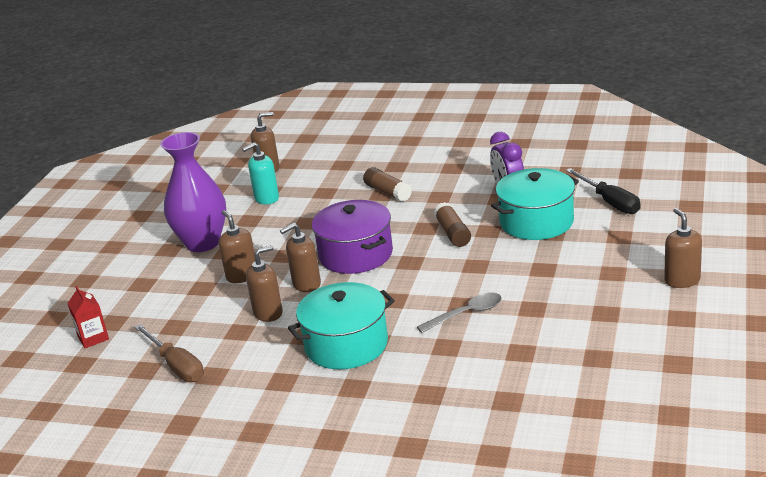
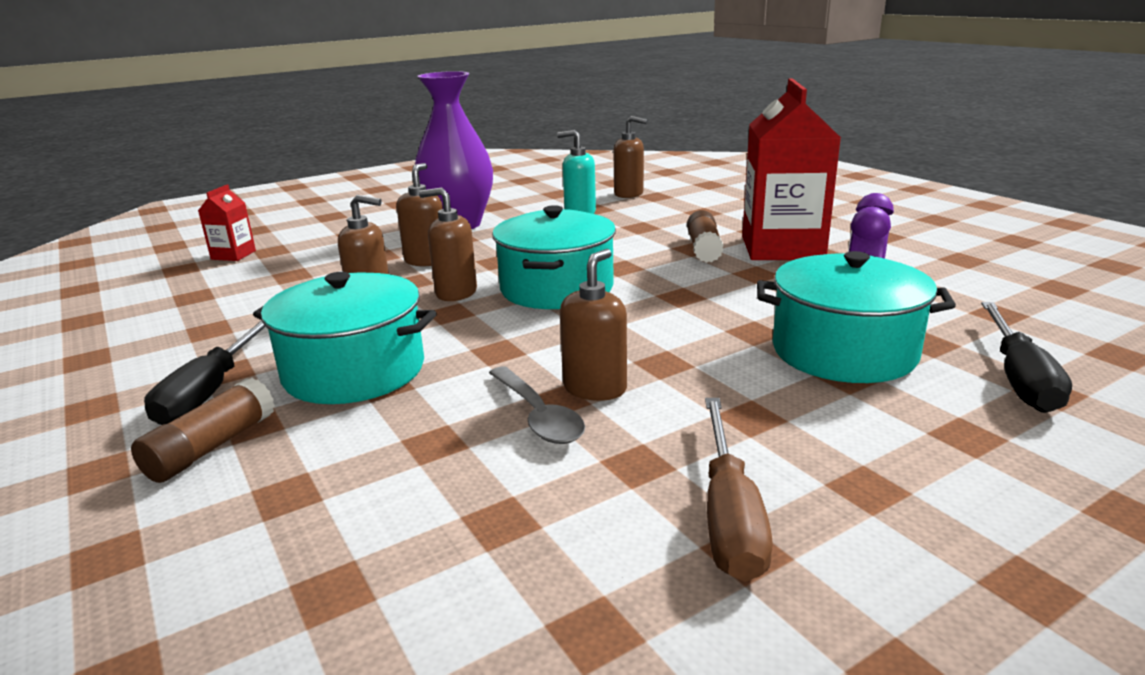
camera: 40 degrees right, 5 degrees down
(176, 366) = (213, 306): brown screwdriver -> brown screwdriver (729, 515)
(298, 391) = (211, 391): none -> black screwdriver
(356, 254) = (557, 288): purple pot -> turquoise pot
(427, 173) = (782, 248): none -> red carton
(452, 233) = (702, 315): brown glue stick -> brown glue stick (211, 447)
(466, 314) = (538, 416): grey spoon -> grey spoon turned 45 degrees clockwise
(682, 280) = (1012, 591): brown soap dispenser -> brown soap dispenser (595, 388)

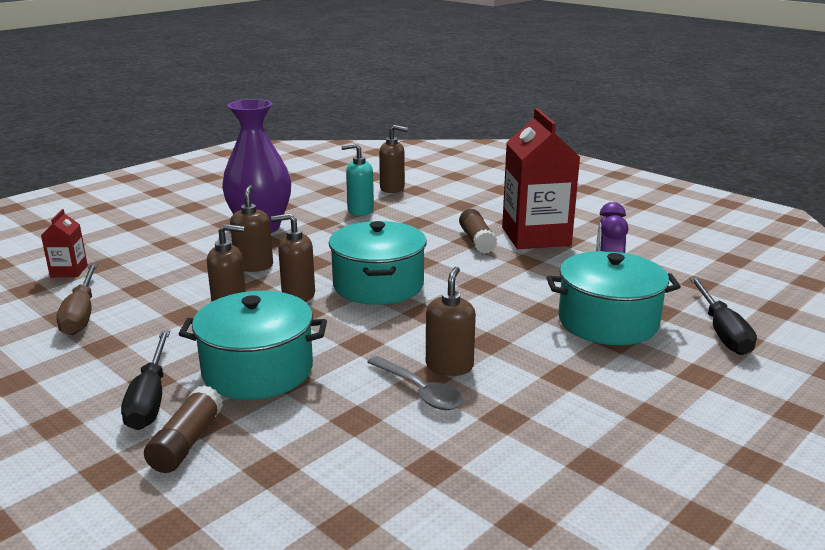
camera: 15 degrees left, 0 degrees up
(729, 515) = (575, 444): brown screwdriver -> brown screwdriver (81, 314)

